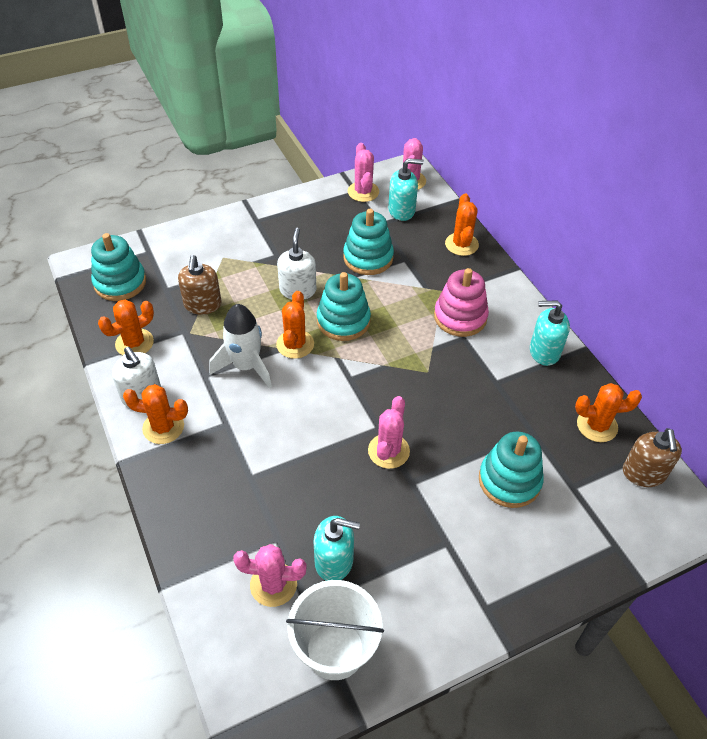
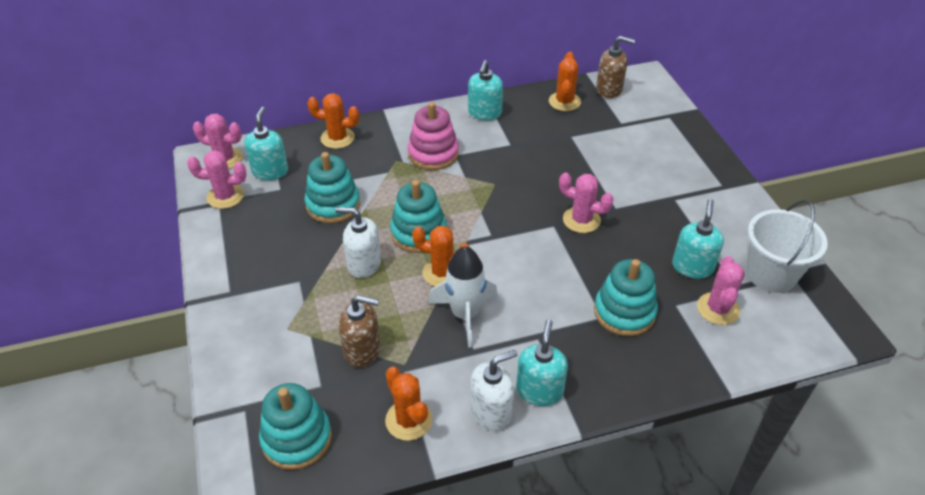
camera: 80 degrees left, 5 degrees down
(163, 427) = (539, 390): orange cactus -> turquoise soap dispenser
(509, 480) = (614, 155): turquoise stacking toy -> turquoise stacking toy (624, 312)

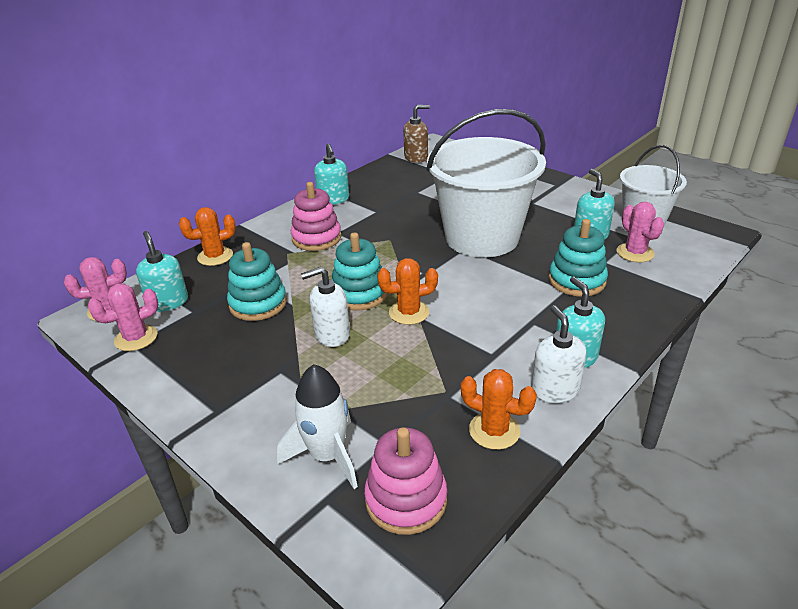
camera: 30 degrees left, 10 degrees down
(297, 438) = (406, 499): turquoise stacking toy -> pink stacking toy
(362, 350) = (397, 398): brown soap dispenser -> none
(465, 315) = (459, 333): white rocket -> white rocket (327, 456)
(491, 411) = (554, 390): white soap dispenser -> white soap dispenser turned 45 degrees counterclockwise
(564, 102) = (390, 174): orange cactus -> none
(581, 220) = (482, 237): pink cactus -> white bucket

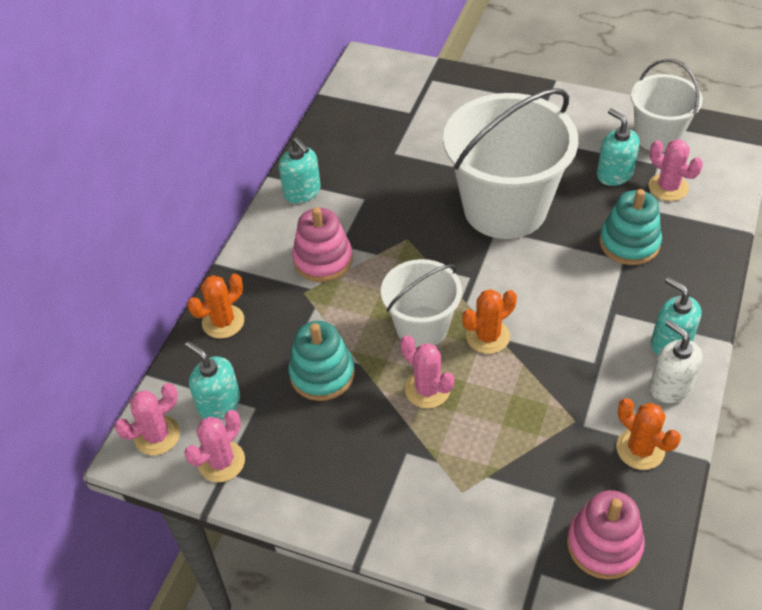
camera: 20 degrees left, 15 degrees up
(327, 456) = (511, 528): white rocket -> none
(332, 334) = (427, 389): white soap dispenser -> pink cactus
(359, 294) = (422, 327): turquoise stacking toy -> white bucket
(416, 157) = (358, 93): brown soap dispenser -> none
(494, 430) = (640, 449): orange cactus -> orange cactus turned 45 degrees clockwise

